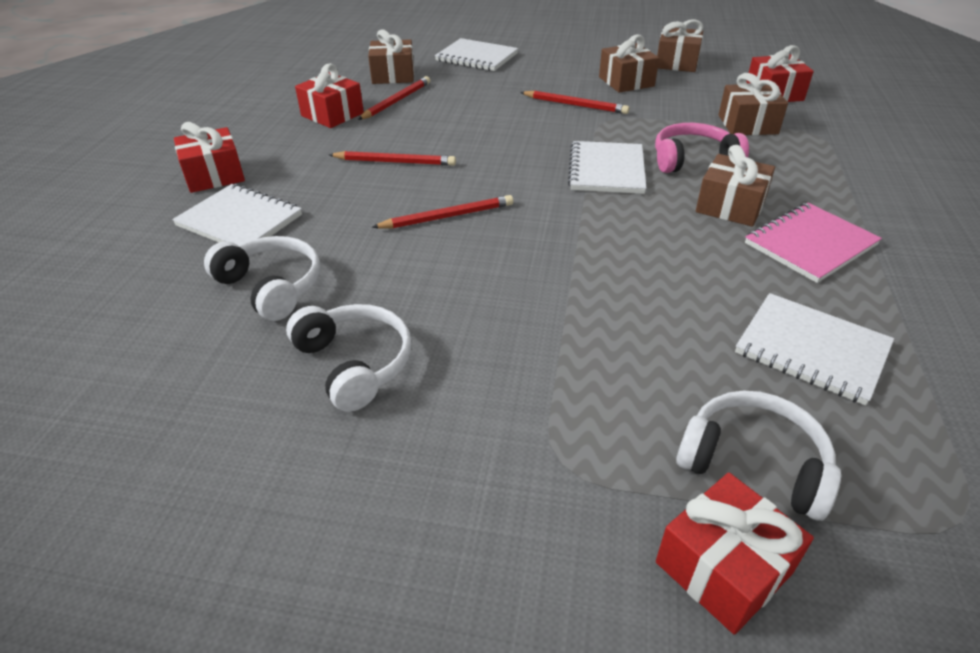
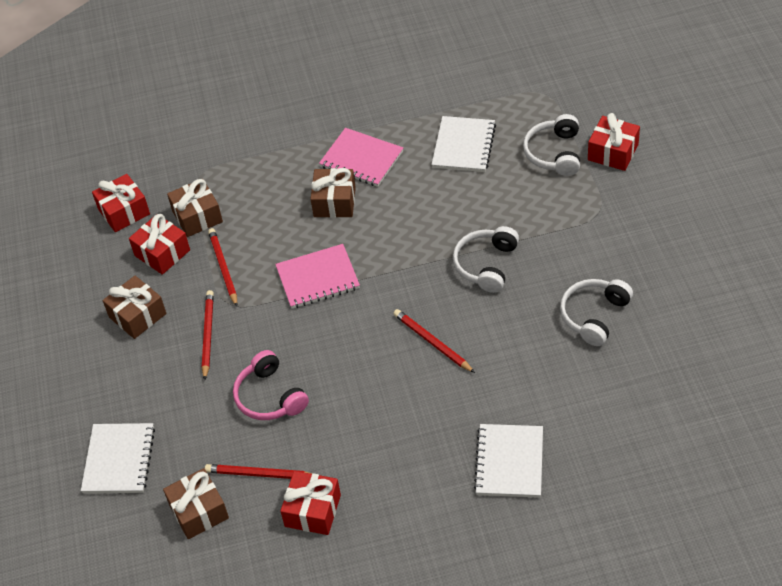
camera: 110 degrees left, 10 degrees up
(214, 175) = (463, 527): red gift -> red gift (162, 253)
(271, 287) = (562, 394): white headphones -> white headphones (486, 265)
(394, 162) = (374, 413): red pencil -> red pencil (223, 268)
(606, 170) = (318, 278): white notebook -> pink notebook
(677, 63) = (73, 291): brown gift -> none
(693, 160) = (276, 234): pink headphones -> pink headphones (270, 396)

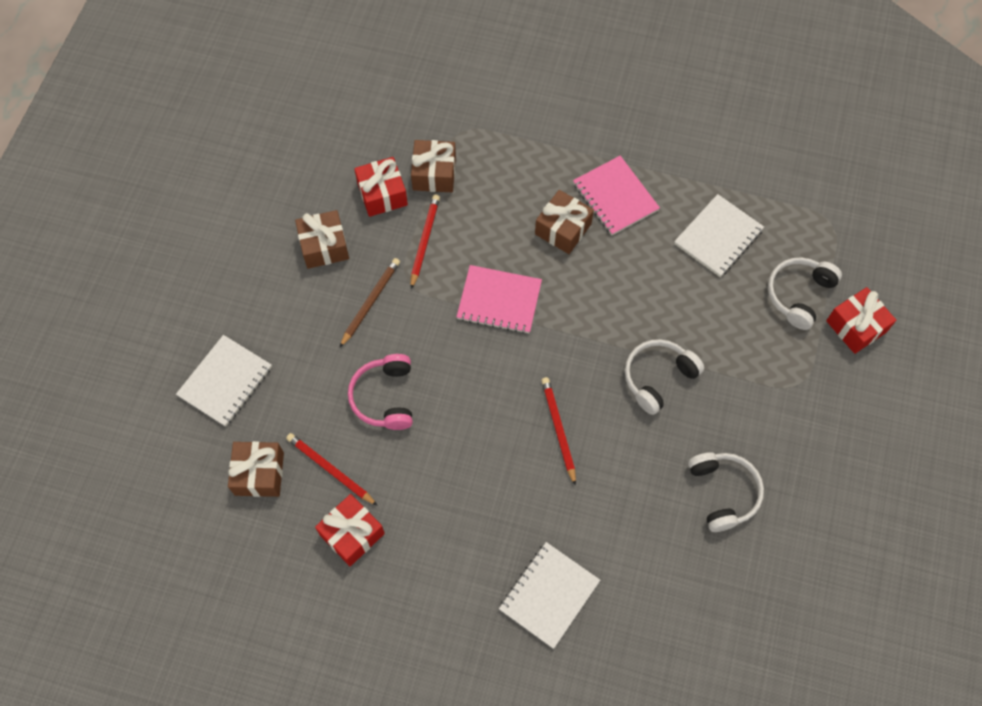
camera: 25 degrees right, 15 degrees up
(124, 211) = (375, 132): red gift -> none
(208, 335) = (370, 302): red pencil -> brown pencil
(594, 316) = (723, 492): white headphones -> white headphones turned 105 degrees clockwise

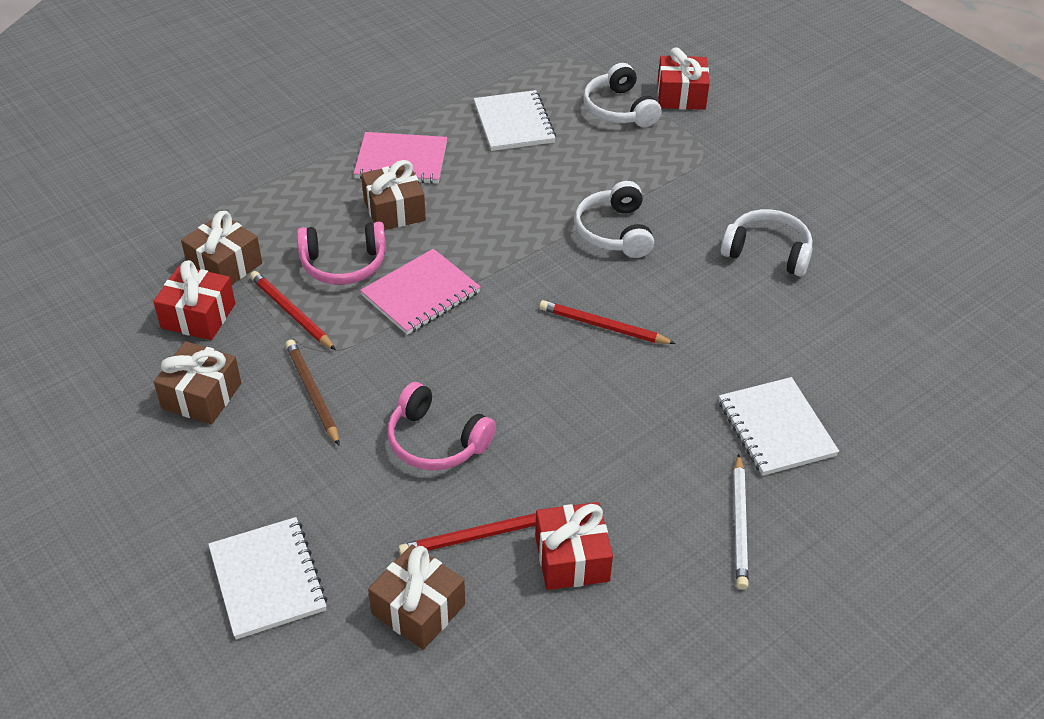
camera: 55 degrees left, 20 degrees down
(449, 618) = (739, 524): none -> white pencil
(489, 237) = (343, 264): none -> pink headphones

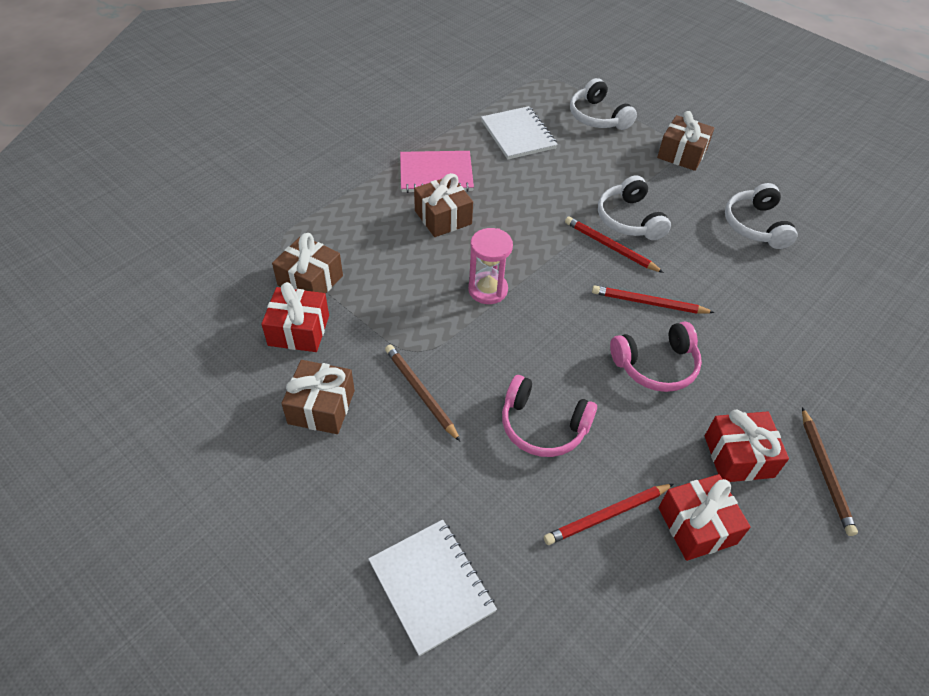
camera: 10 degrees left, 5 degrees up
(292, 313) = (381, 318): red pencil -> red pencil (610, 247)
(343, 264) = (414, 269): pink headphones -> pink headphones (656, 365)
(418, 609) = (578, 597): brown gift -> brown gift (682, 154)
(421, 294) = (487, 290): pink notebook -> pink hourglass
(681, 95) = (642, 102): red gift -> red gift (738, 456)
(739, 524) = (825, 472): white pencil -> brown pencil
(767, 252) = (756, 225): white headphones -> white headphones turned 105 degrees counterclockwise
(776, 428) = (821, 379): white notebook -> none

